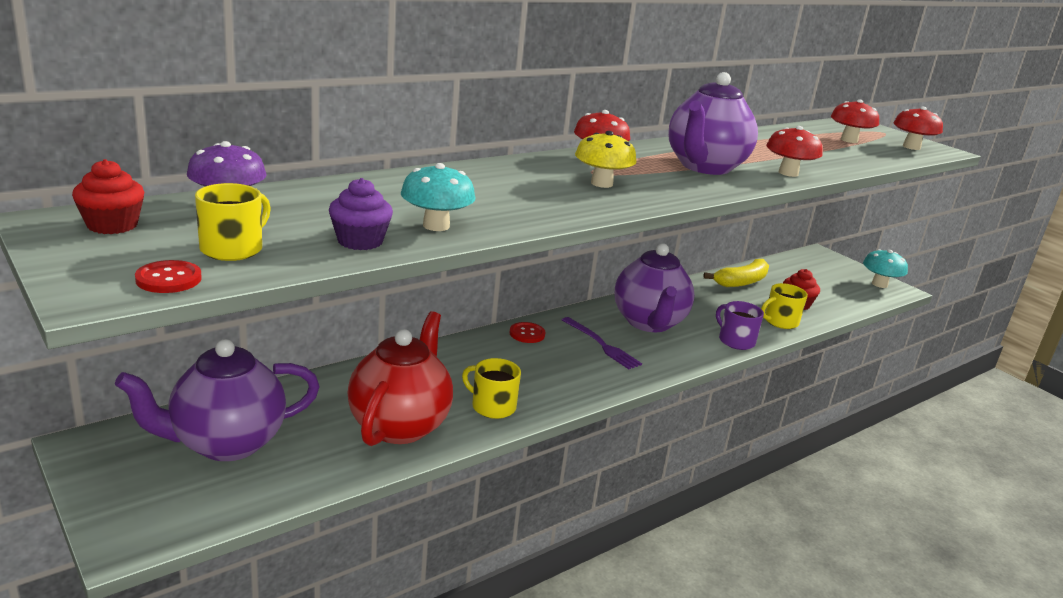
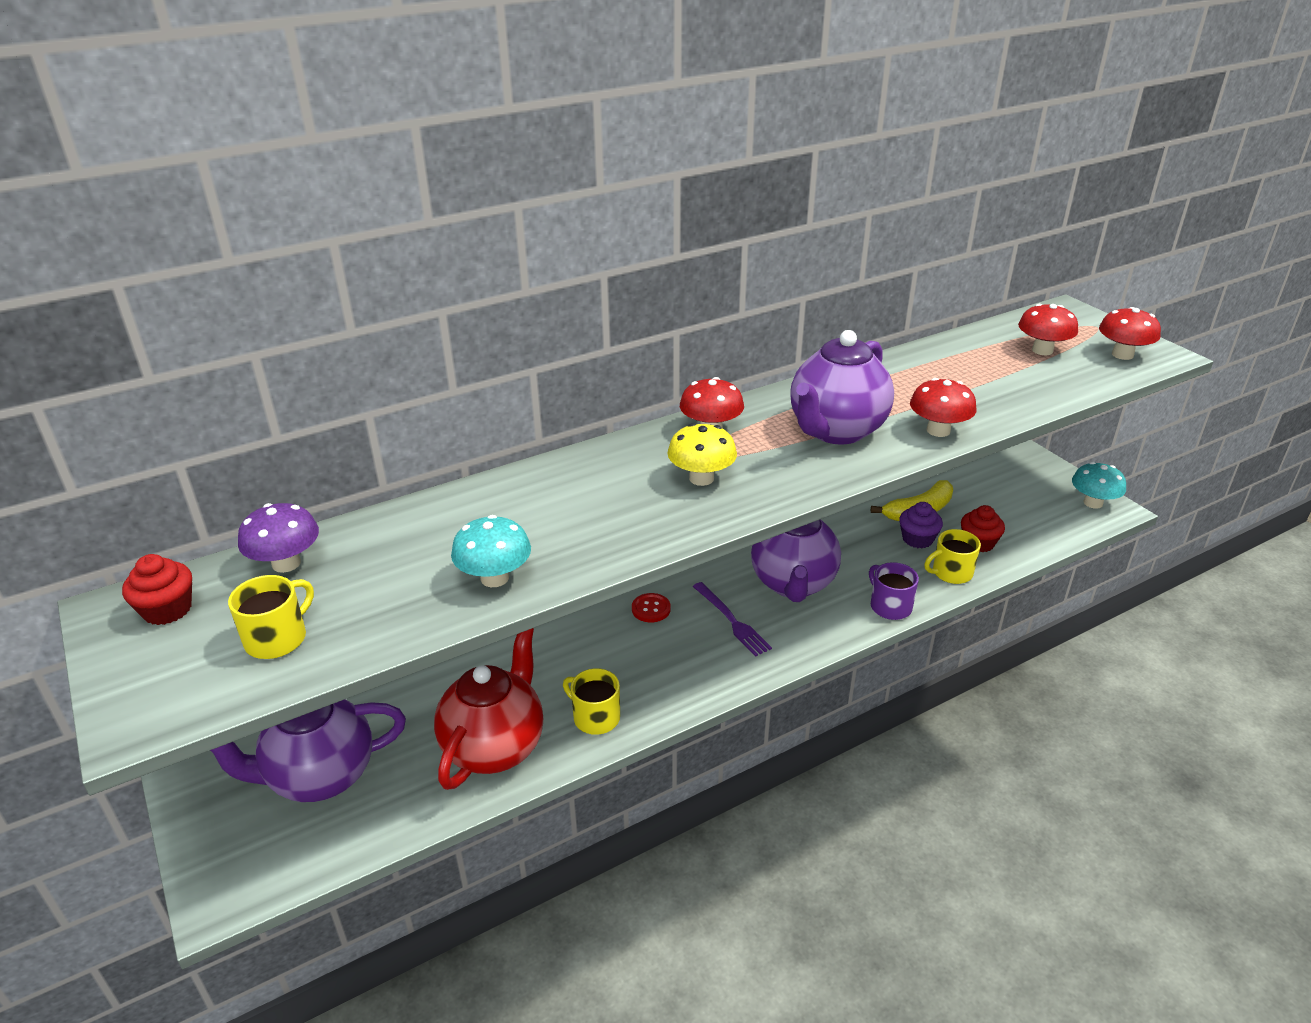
camera: 10 degrees right, 10 degrees up
(168, 279) = (207, 694): red button -> none
(360, 241) = (408, 613): purple cupcake -> purple cupcake (917, 539)

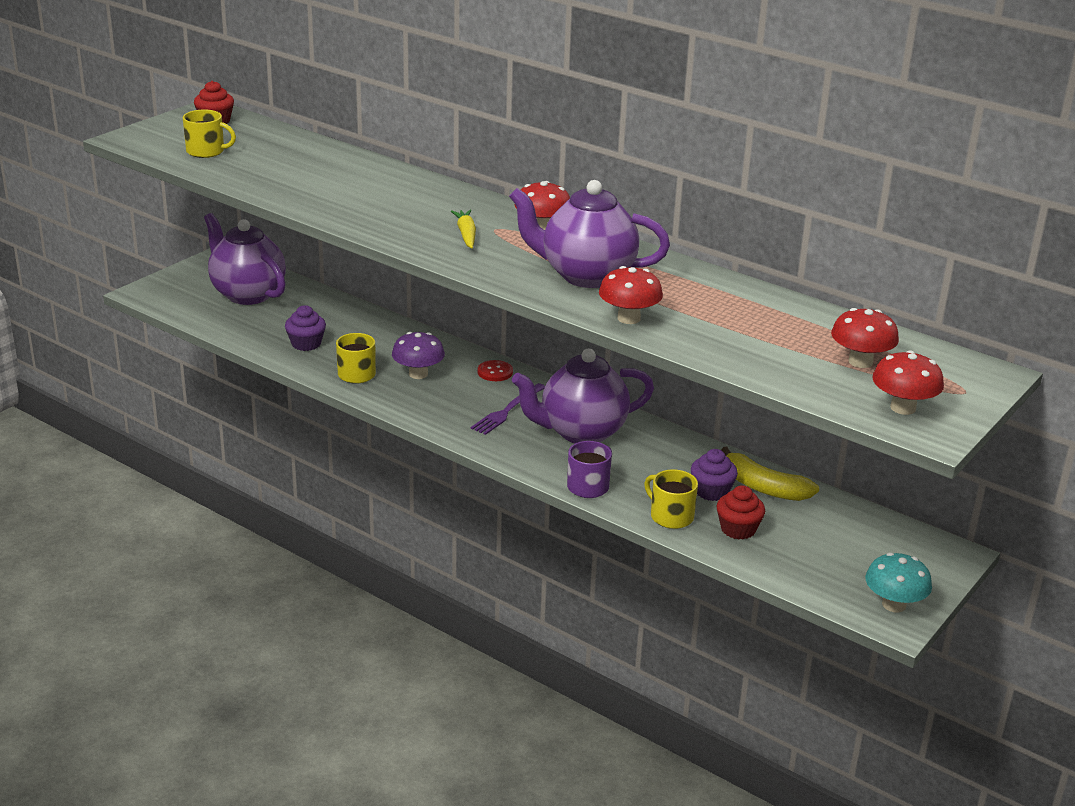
camera: 65 degrees right, 5 degrees down
(286, 563) = (274, 137): purple mushroom -> purple mushroom (418, 374)
(494, 578) = (297, 192): turquoise mushroom -> none
(495, 747) = (306, 344): red teapot -> purple cupcake
(701, 478) = (466, 235): yellow mushroom -> yellow carrot

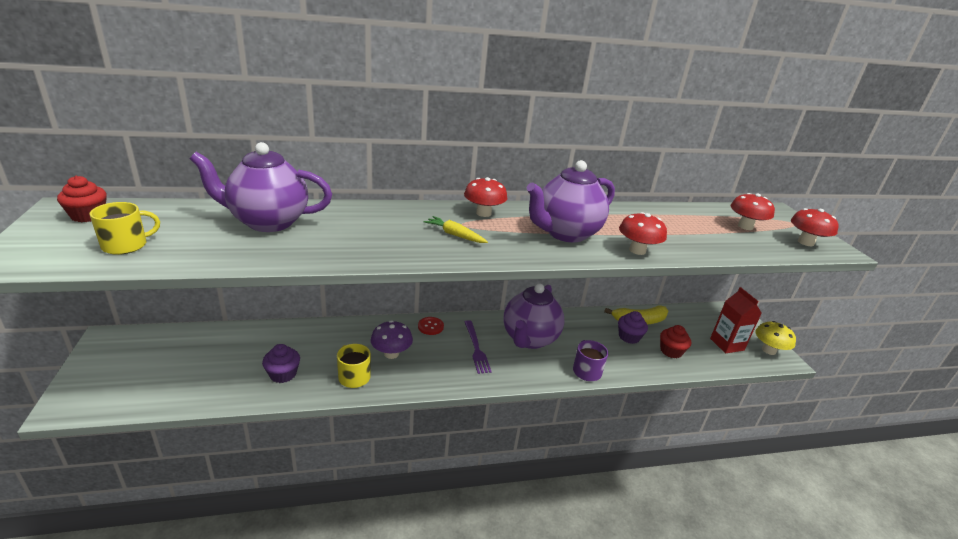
camera: 50 degrees left, 0 degrees up
(247, 294) = (175, 358): purple teapot -> purple teapot (268, 222)
(671, 516) = (641, 363): yellow mug -> none
(840, 567) = (727, 344): none -> red carton
(894, 605) = (768, 350): turquoise mushroom -> yellow mushroom

